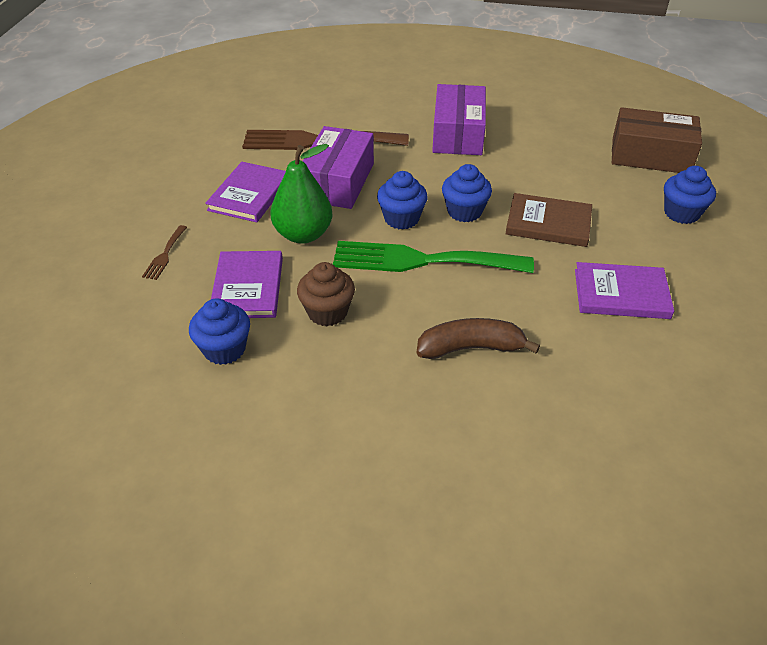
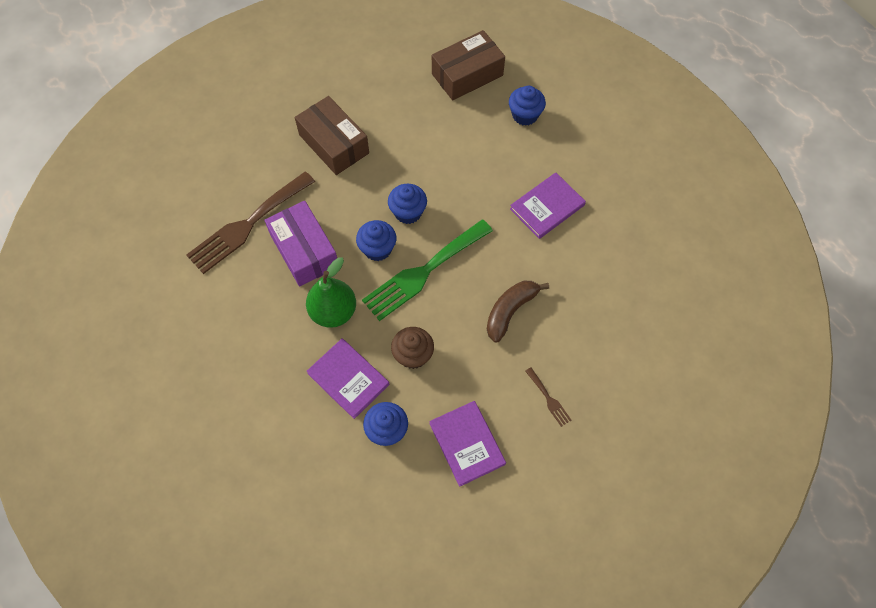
camera: 45 degrees left, 20 degrees up
(165, 255) = (267, 402): brown fork -> brown fork (549, 399)
(250, 195) = (260, 309): purple book -> purple book (467, 443)
(458, 134) = (334, 144): purple box -> brown box
(548, 223) = (463, 183): brown book -> none

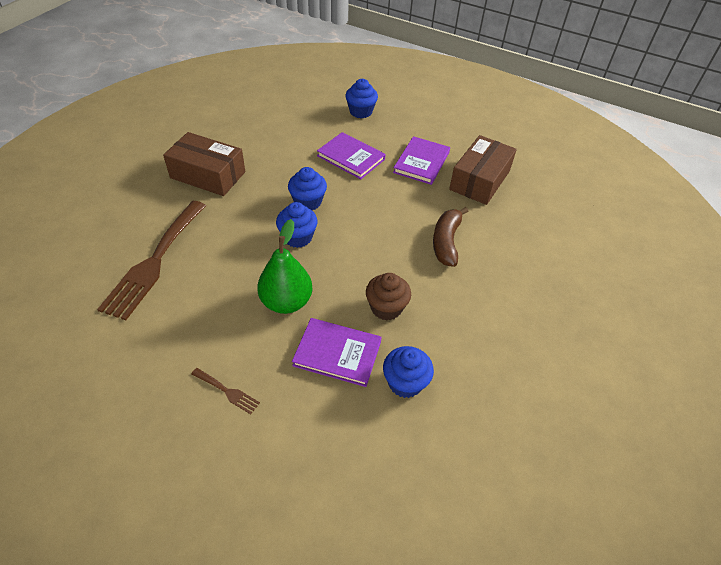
camera: 30 degrees left, 15 degrees down
(304, 250) = (226, 263): purple box -> none
(424, 272) = (352, 240): green fork -> none
(467, 75) = (297, 100): brown box -> brown box (480, 180)
(467, 443) = (487, 361): purple book -> purple book (351, 157)
(549, 399) = (527, 294): brown fork -> brown fork (227, 391)

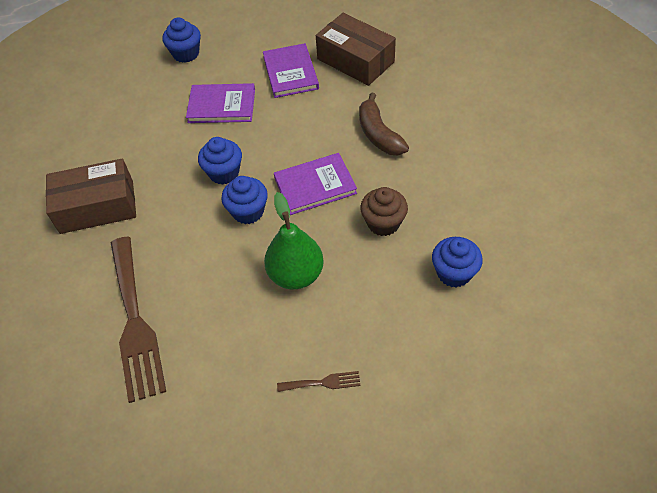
camera: 30 degrees left, 5 degrees up
(337, 353) = (380, 287): purple book -> purple book (315, 185)
(480, 180) = (355, 60): brown box -> brown box turned 45 degrees counterclockwise

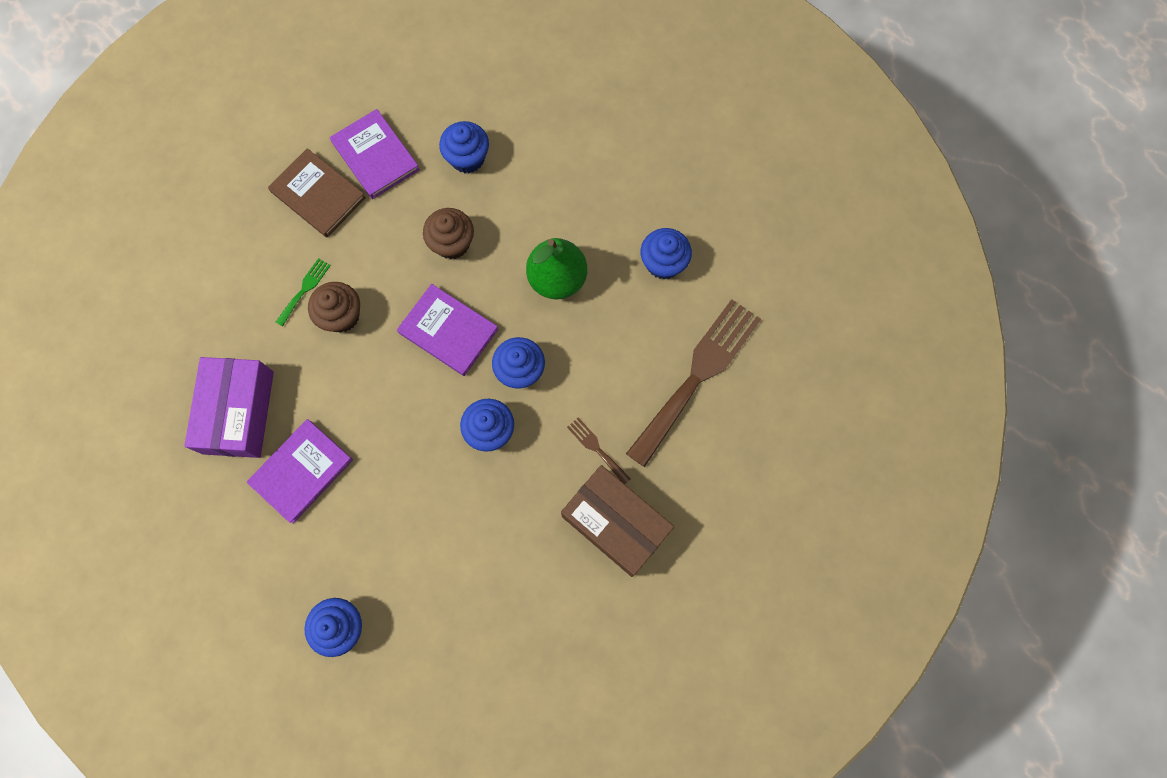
camera: 130 degrees left, 20 degrees up
(222, 105) = (400, 509): purple book -> purple book (375, 156)
(243, 360) = (663, 263): none -> blue cupcake
(323, 382) = (636, 193): brown fork -> brown fork (596, 448)
(355, 60) = (238, 412): brown box -> purple box
(378, 134) = (341, 316): brown banana -> brown cupcake
(415, 124) = (304, 289): none -> green fork
(489, 163) = (318, 195): none -> brown book

